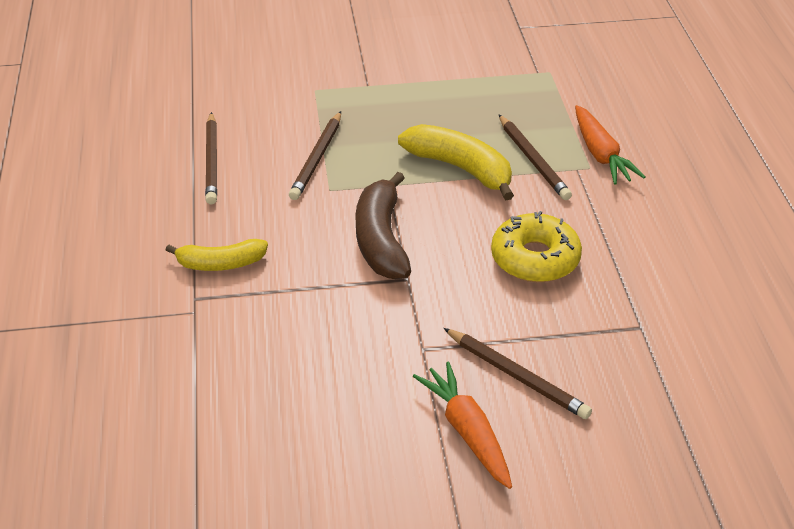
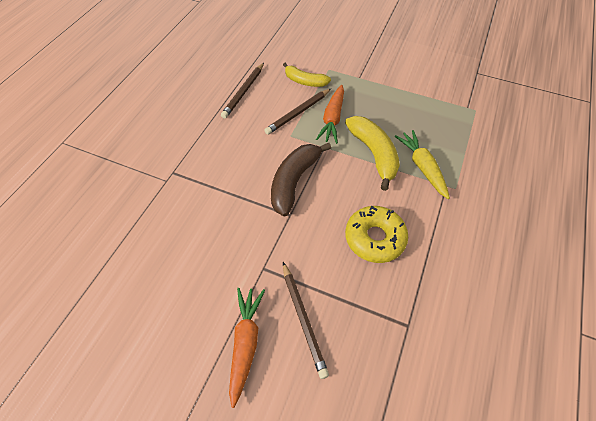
camera: 30 degrees right, 15 degrees up
(220, 264) = (201, 157): yellow banana -> yellow banana (305, 81)
(533, 160) = (422, 167): brown pencil -> yellow carrot
(600, 154) = (469, 181): orange carrot -> orange carrot (332, 118)

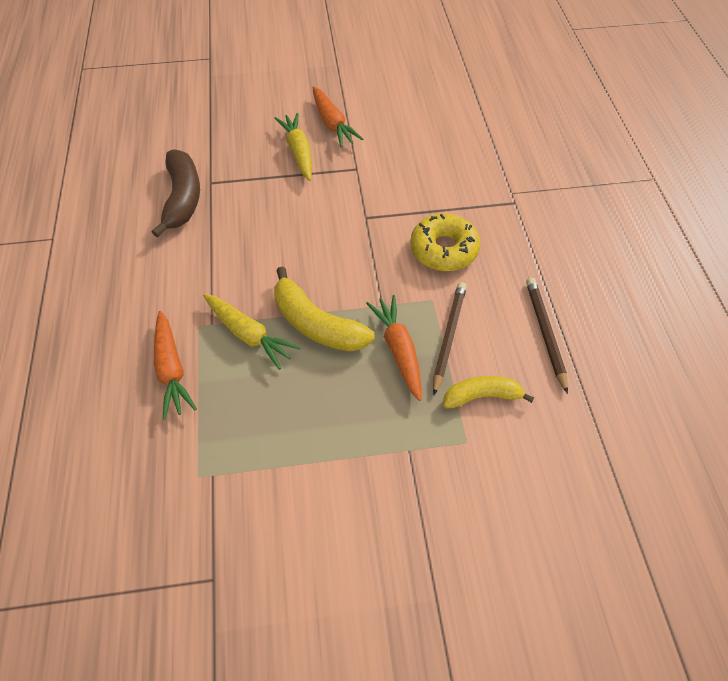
camera: 150 degrees right, 0 degrees up
(294, 181) = (386, 249): brown banana -> brown banana (183, 198)
(303, 319) = (298, 152): brown pencil -> yellow carrot
(374, 238) = (269, 233): yellow donut -> yellow donut (443, 249)
(481, 168) = (171, 369): none -> orange carrot

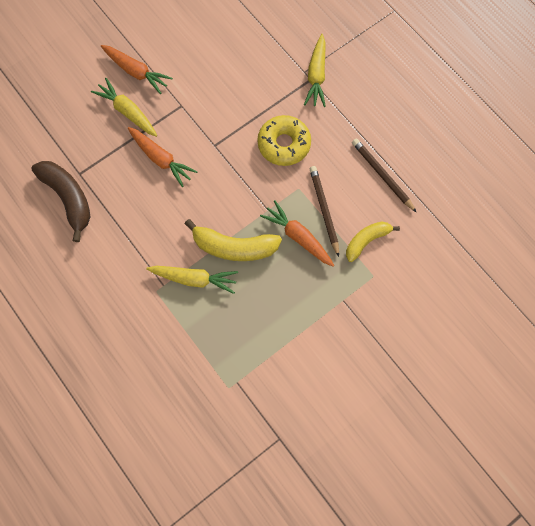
camera: 30 degrees left, 15 degrees up
(171, 369) = (160, 331): orange carrot -> orange carrot (160, 158)
(524, 201) = (316, 75): none -> yellow carrot

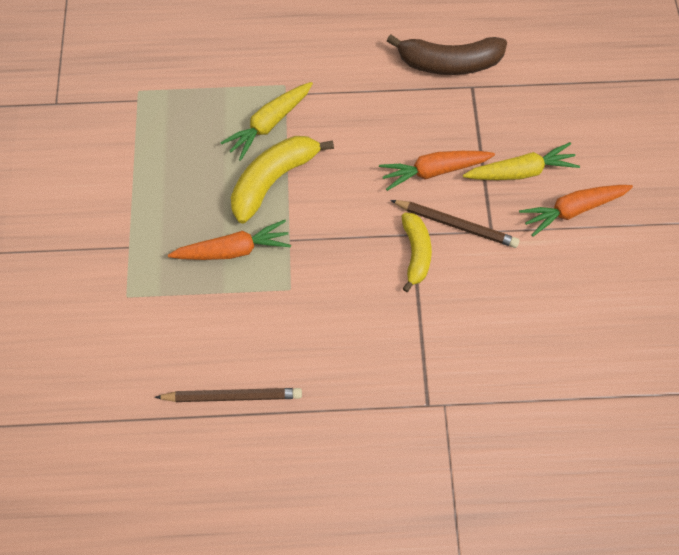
camera: 125 degrees right, 5 degrees down
(284, 144) = (358, 310): yellow donut -> none
(316, 75) = (428, 416): yellow carrot -> none
(324, 210) = (242, 298): brown pencil -> brown pencil (456, 225)
(366, 241) = (170, 318): yellow banana -> yellow banana (416, 253)

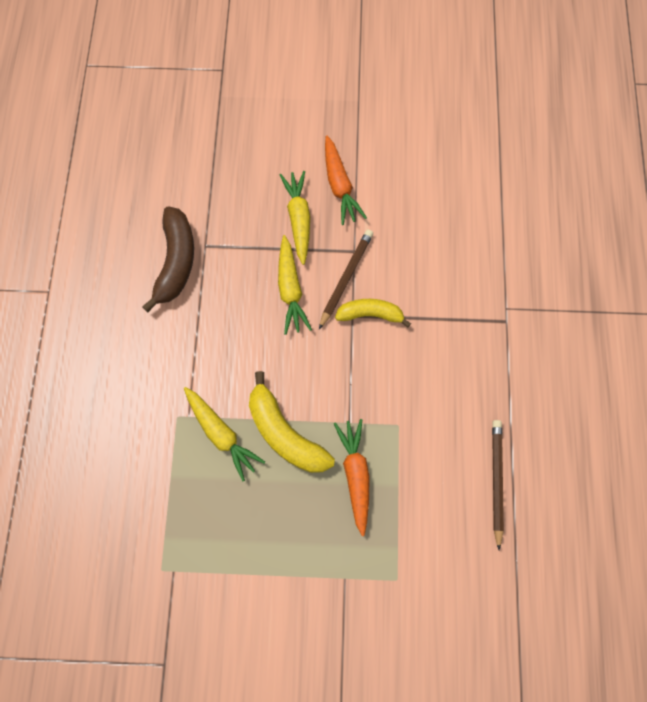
camera: 85 degrees left, 5 degrees up
(434, 171) = (290, 289): orange carrot -> yellow carrot

